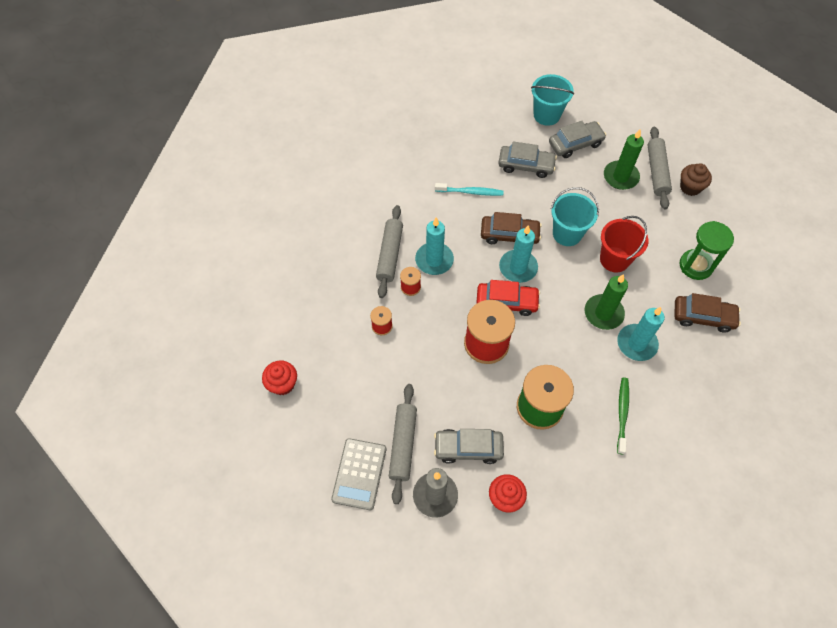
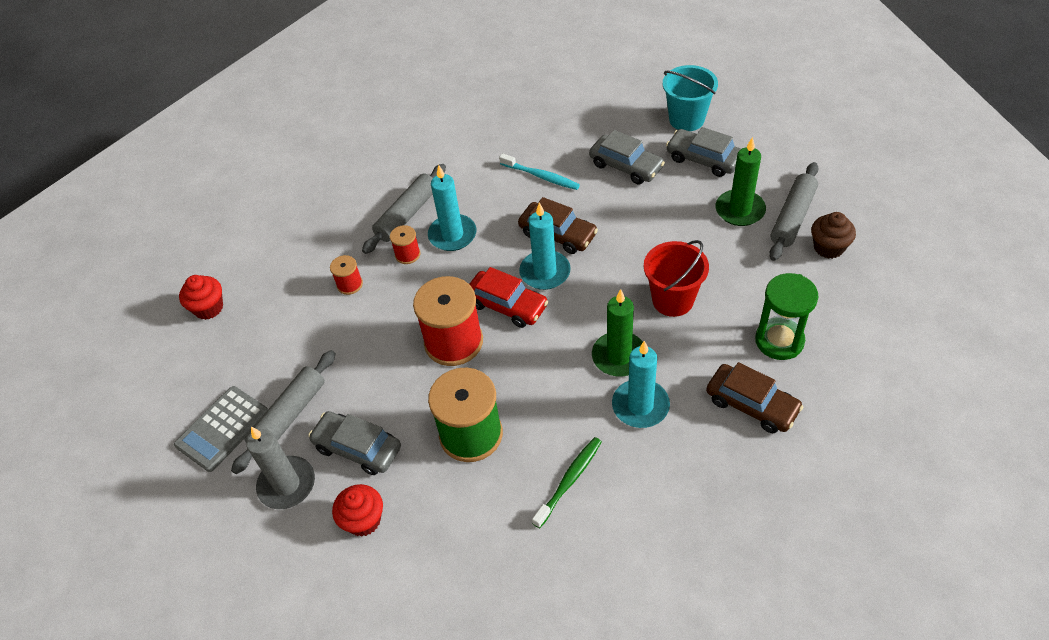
camera: 30 degrees right, 10 degrees down
(567, 234) = (630, 253): turquoise bucket -> none
(575, 144) = (703, 159): grey car -> grey car turned 150 degrees counterclockwise

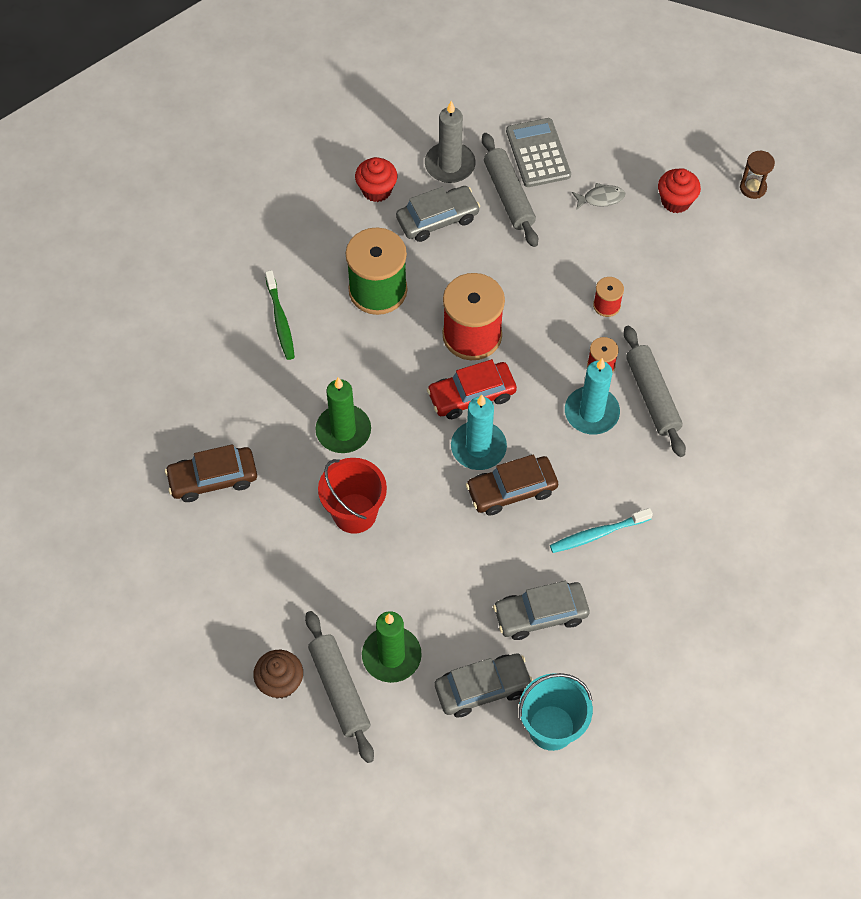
camera: 125 degrees right, 10 degrees up
(159, 273) = (753, 188): none -> brown hourglass
(242, 354) = (601, 198): none -> grey fish
(640, 406) = (289, 408): turquoise candle -> none
(779, 341) = (240, 550): green hourglass -> none

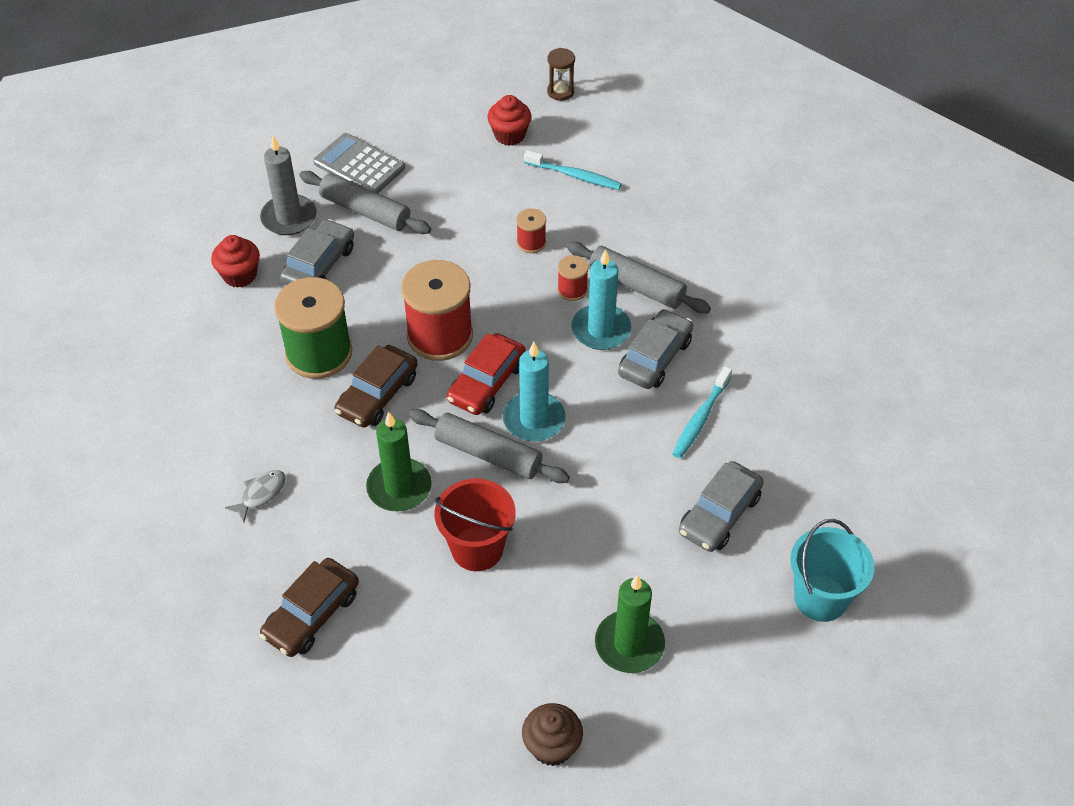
camera: 40 degrees left, 10 degrees down
(280, 320) = (248, 435): green toothbrush -> none
(339, 689) = (612, 709): grey rolling pin -> grey rolling pin (488, 454)
(482, 688) = (733, 611): grey car -> grey car (655, 357)
(511, 490) = (596, 433): brown car -> brown car (377, 394)
(601, 198) = (446, 168): grey fish -> grey fish (261, 494)
(693, 270) = (574, 175): none -> turquoise toothbrush

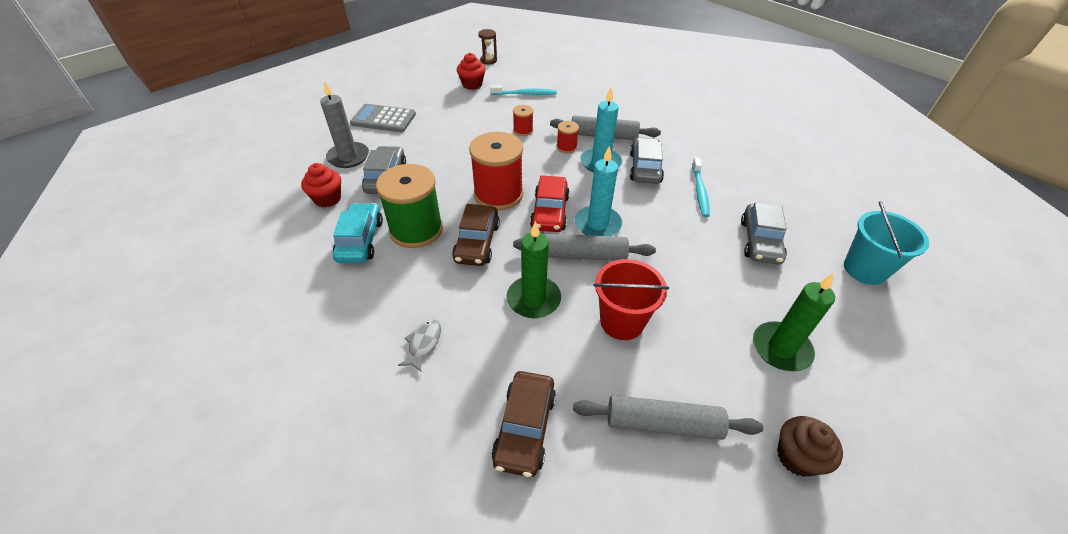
camera: 25 degrees left, 5 degrees down
(252, 346) = (360, 240): none -> turquoise car
(365, 211) = (402, 141): grey rolling pin -> grey rolling pin (663, 423)

